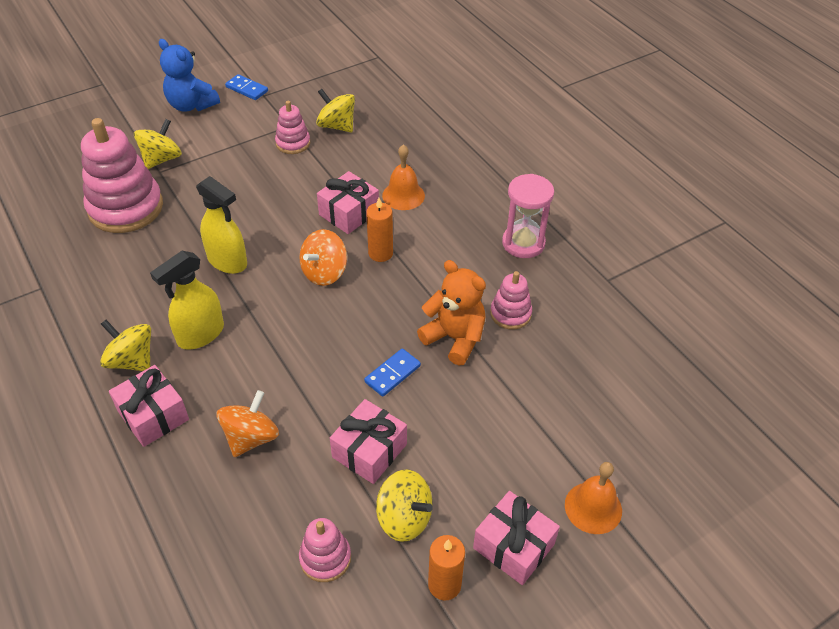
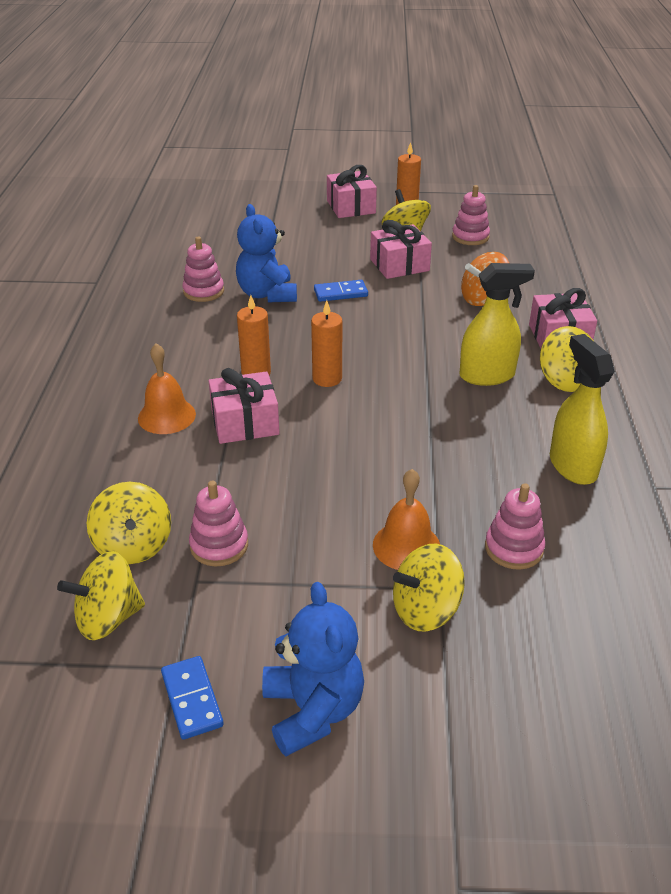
camera: 145 degrees left, 10 degrees down
(126, 208) = (514, 548): pink stacking toy -> pink stacking toy, size x0.51
(227, 261) = (419, 428): yellow spray bottle -> yellow spray bottle (572, 466)
(313, 97) = (108, 618): none -> yellow spinning top
(324, 272) = (327, 378): orange spinning top -> orange candle
(455, 338) = (267, 294): orange teddy bear -> blue teddy bear
(523, 243) = (118, 329): pink hourglass -> none
(593, 507) = (286, 203): orange bell -> orange bell (406, 546)

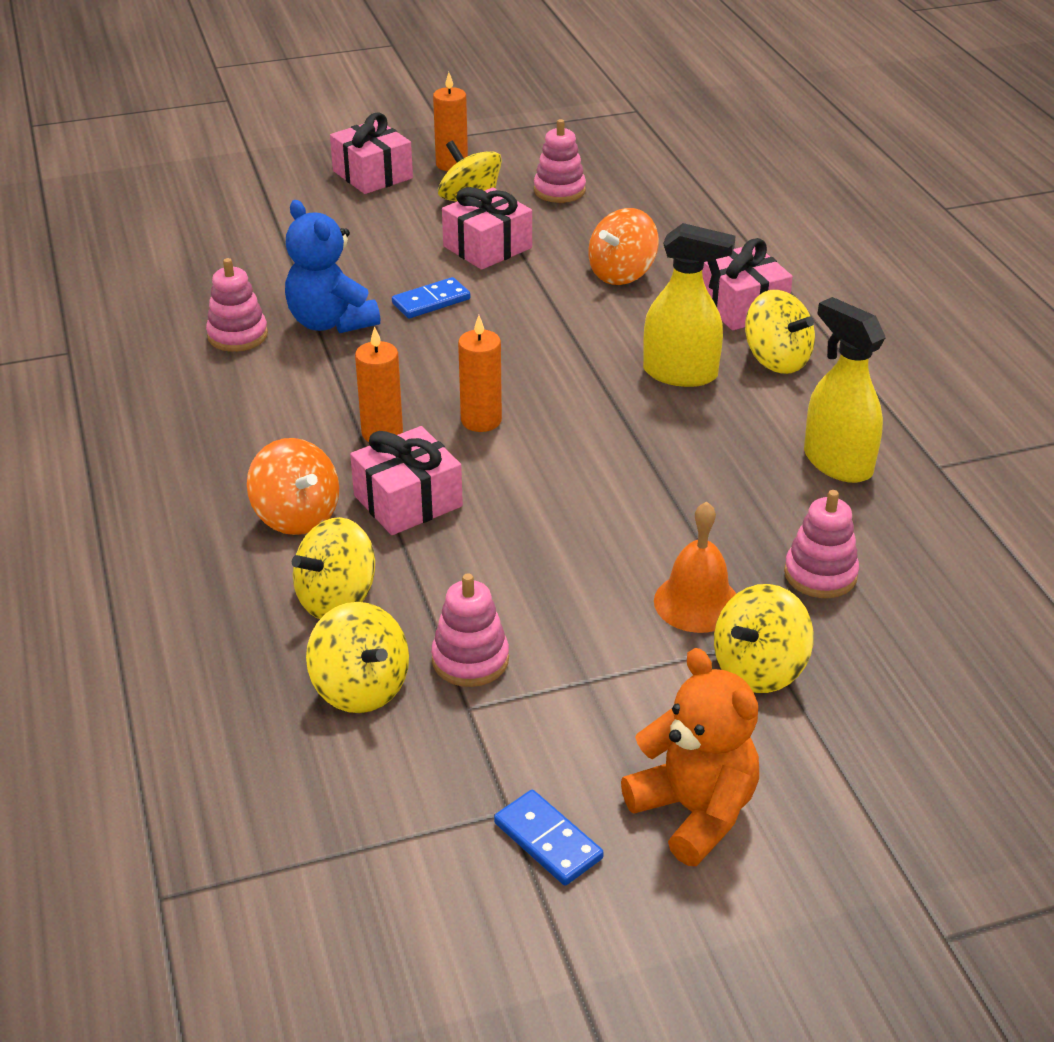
camera: 20 degrees left, 0 degrees up
(108, 618) = (385, 781): yellow spinning top -> yellow spinning top (336, 599)
(166, 416) = (296, 516): orange bell -> orange spinning top
(313, 710) = (694, 811): blue teddy bear -> orange teddy bear
(487, 376) = (680, 374): yellow spray bottle -> yellow spray bottle turned 45 degrees clockwise

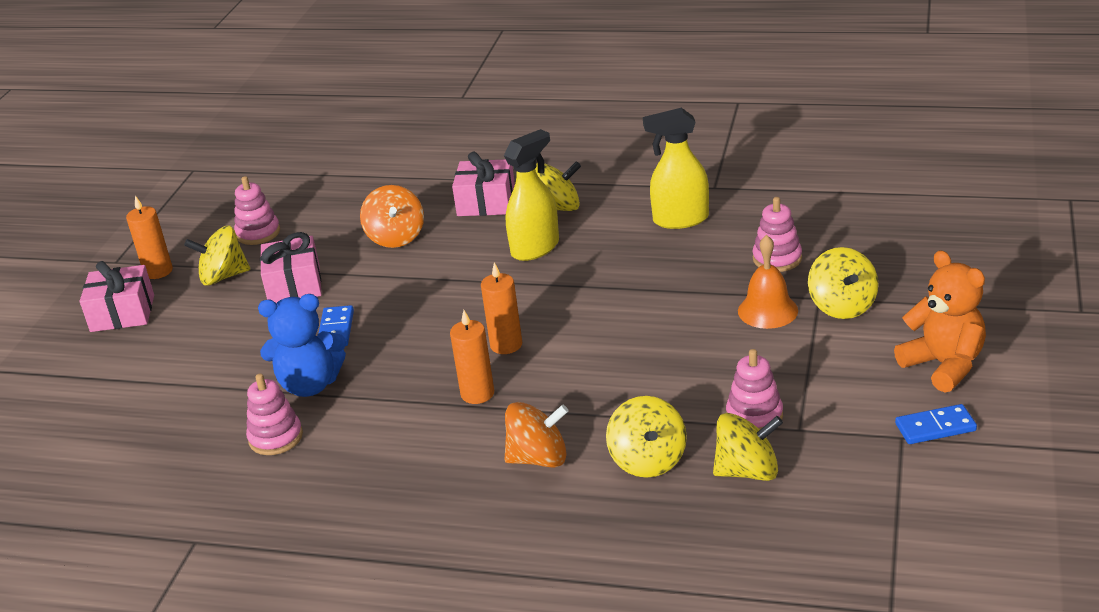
camera: 55 degrees left, 5 degrees down
(408, 501) = (567, 401): pink gift -> none
(694, 811) = (944, 365): orange teddy bear -> orange teddy bear turned 60 degrees clockwise

